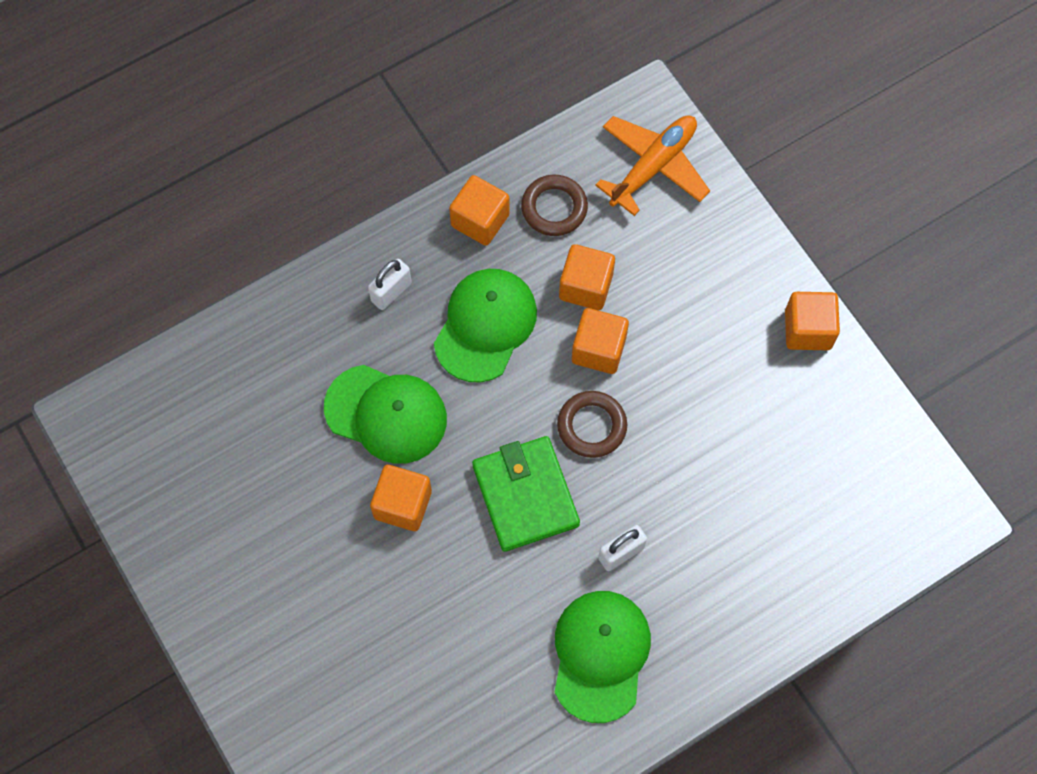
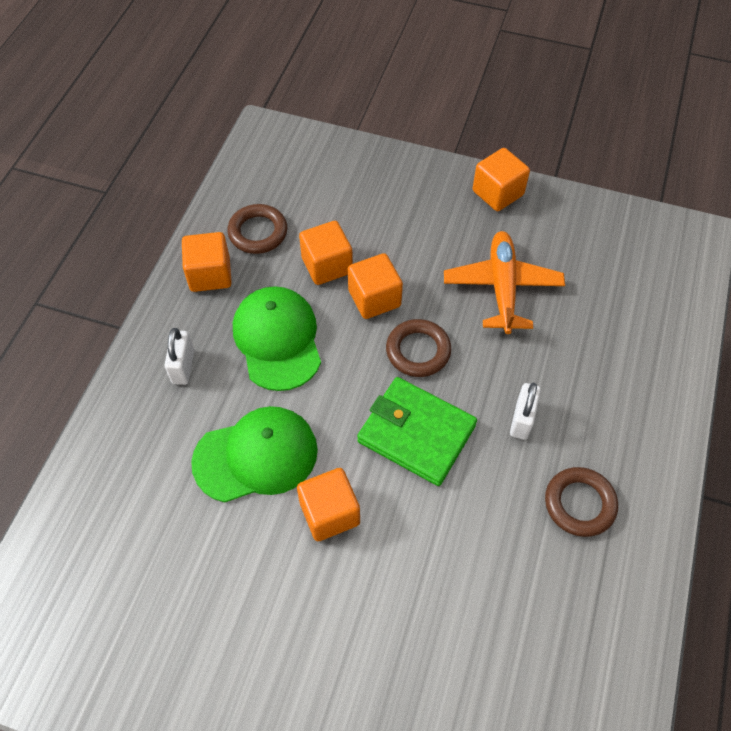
camera: 40 degrees left, 10 degrees down
(600, 655) = (579, 504): green cap -> brown ring
(653, 166) = (303, 165): orange plane -> orange plane (502, 287)

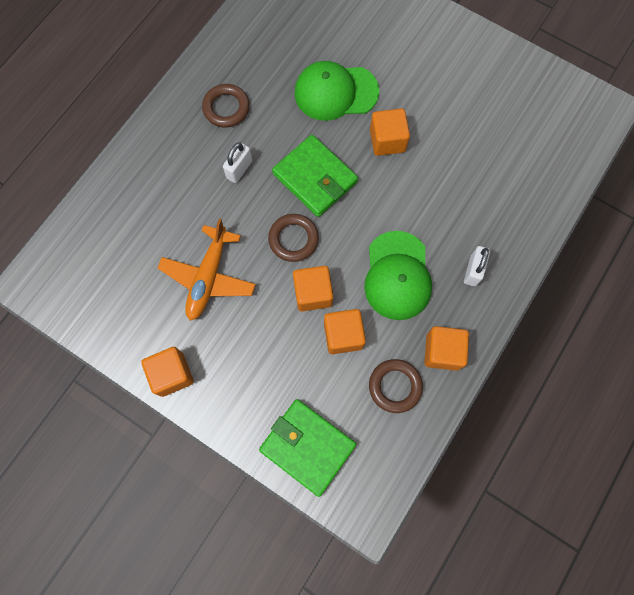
camera: 165 degrees left, 15 degrees up
(256, 456) = (429, 189): green cap -> green cap (335, 92)
(336, 166) = (307, 447): none -> green wallet

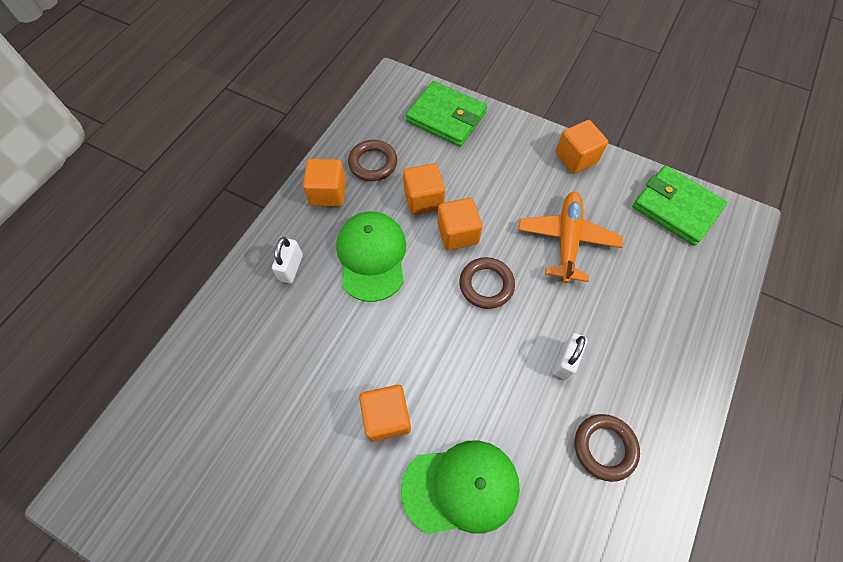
camera: 175 degrees right, 10 degrees down
(315, 178) = (472, 358): green wallet -> green wallet (675, 208)

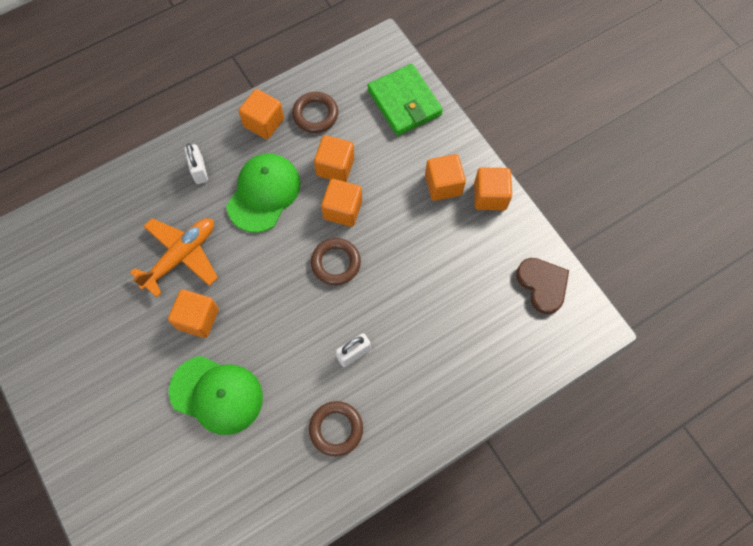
camera: 30 degrees right, 5 degrees up
(291, 268) = (199, 170): white padlock -> white padlock turned 60 degrees counterclockwise
(530, 168) = (443, 185): none -> orange cube
(566, 240) = (427, 262): orange plane -> orange plane (181, 256)
(675, 208) = (542, 285): green wallet -> brown heart

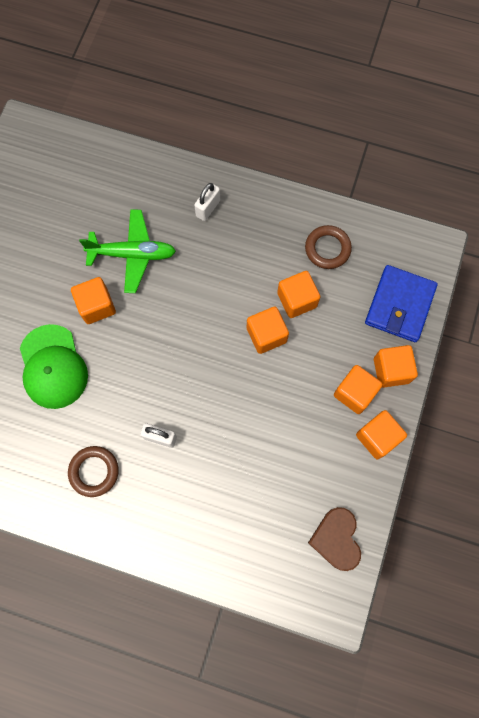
camera: 50 degrees right, 5 degrees up
(181, 256) = (132, 254): orange plane -> green plane
(264, 123) = (286, 218): orange cube -> orange cube (391, 370)
(264, 193) = (230, 268): green cap -> none
(336, 263) = (219, 366): brown ring -> none
(404, 102) = (400, 305): green wallet -> blue wallet
(542, 285) = (336, 539): brown heart -> brown heart turned 150 degrees clockwise

